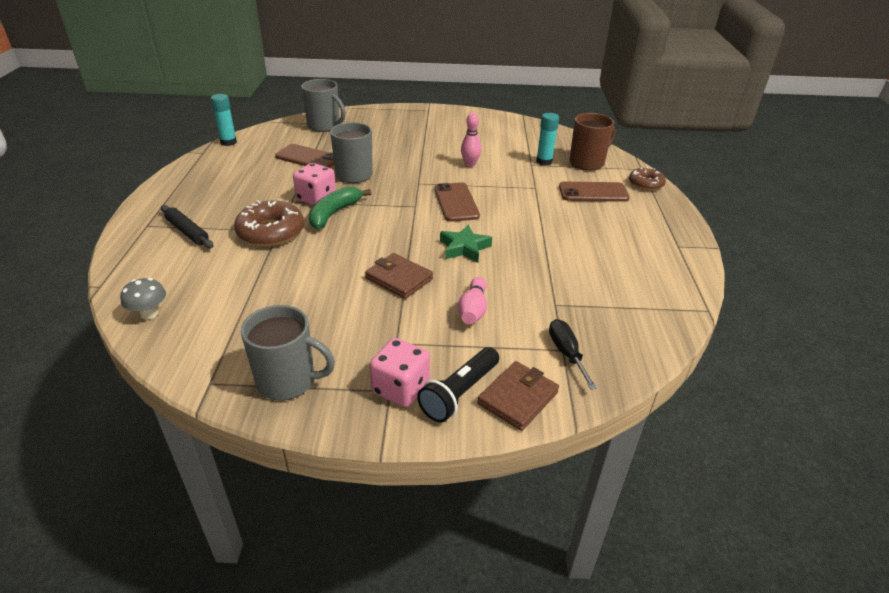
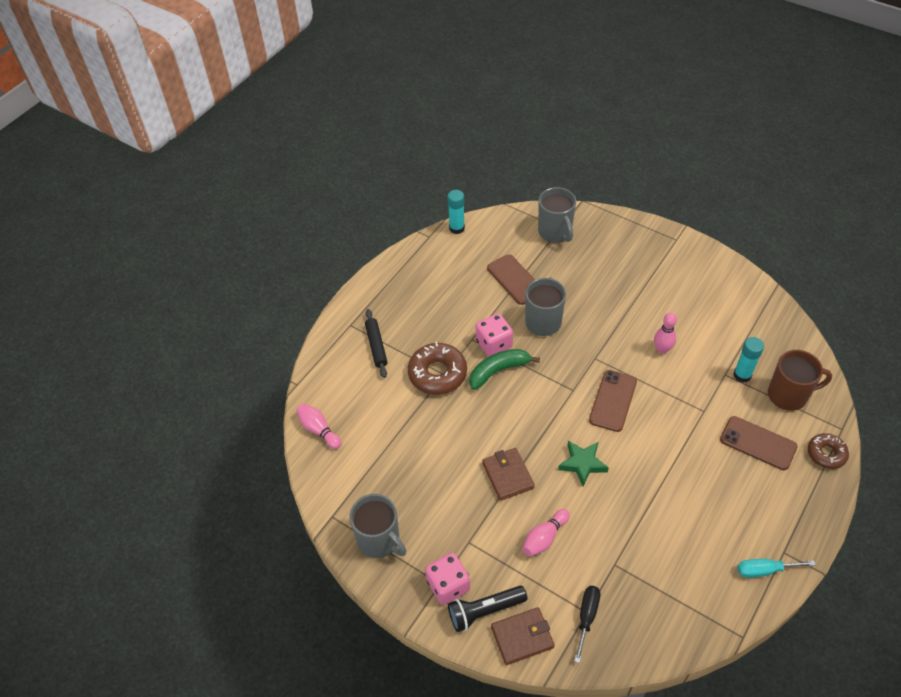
camera: 35 degrees right, 15 degrees up
(149, 314) = (319, 430): grey mushroom -> pink bowling pin
(677, 261) = (764, 570): none -> turquoise screwdriver

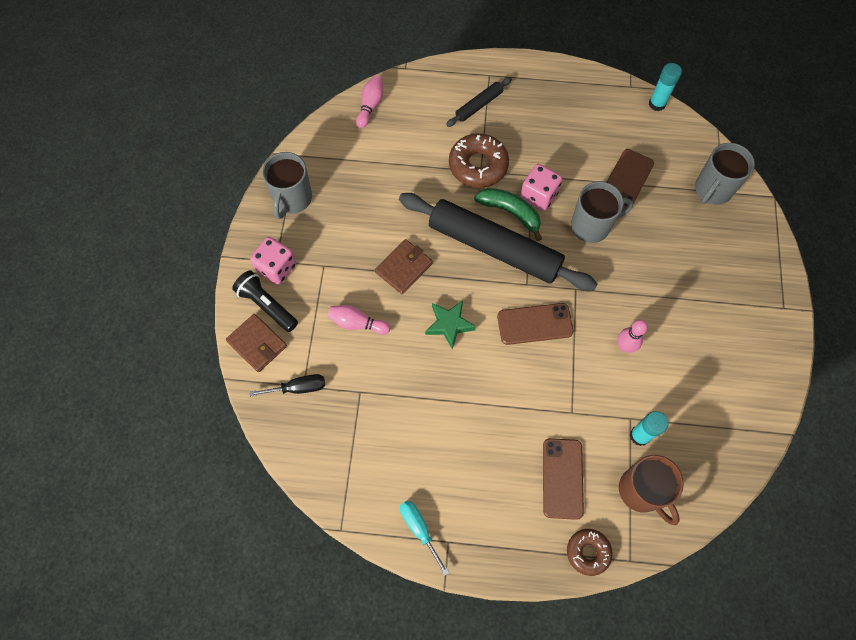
camera: 60 degrees right, 15 degrees up
(526, 397) = (494, 248): none -> black rolling pin

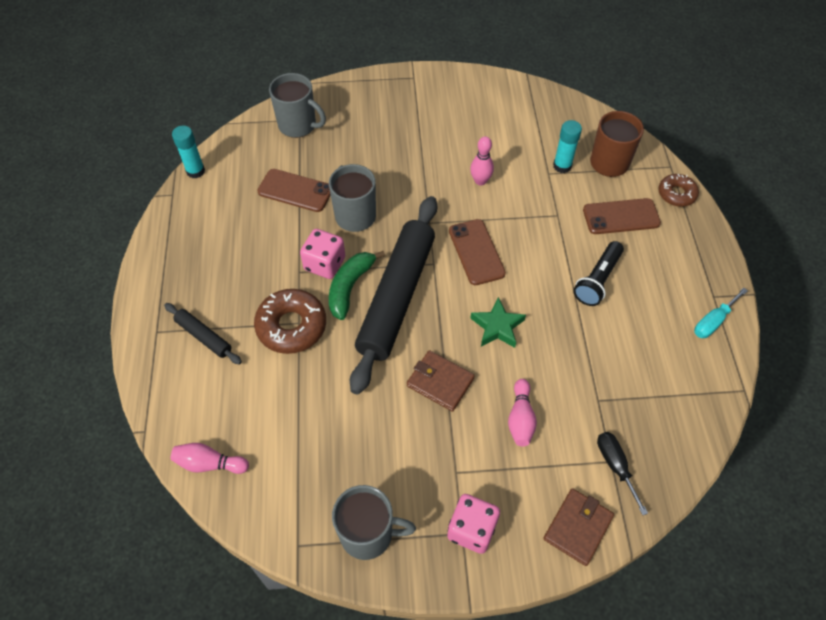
camera: 100 degrees left, 10 degrees down
(267, 305) = (525, 528): black flashlight -> black flashlight (597, 280)

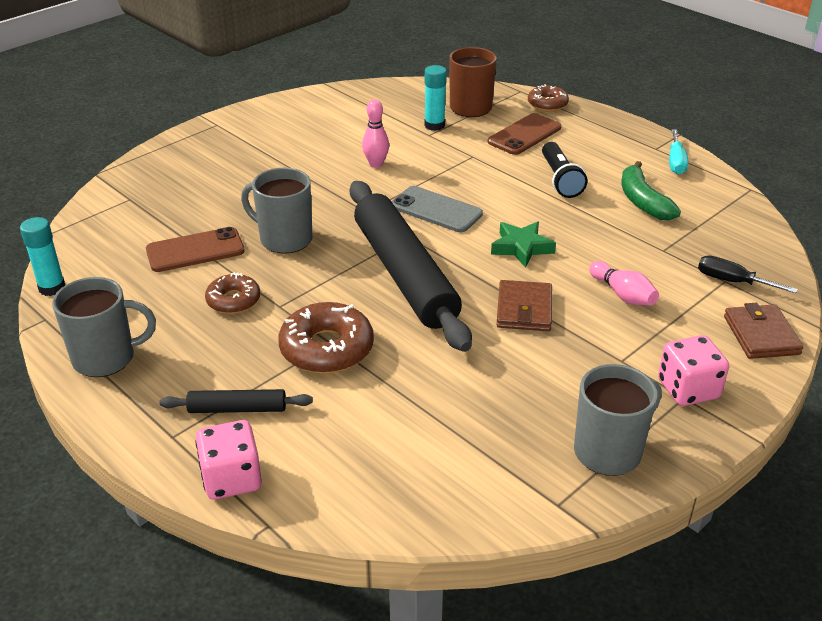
camera: 40 degrees left, 20 degrees down
(209, 463) = (381, 503): pink bowling pin -> none
(278, 249) = (233, 300): none -> brown donut
(298, 125) = (134, 203): grey mug -> grey mug (106, 358)
(324, 264) = (300, 287): pink dice -> pink dice (232, 479)
(350, 287) = (349, 290): green banana -> green banana (642, 201)
(440, 382) = (524, 309): brown wallet -> brown wallet turned 75 degrees counterclockwise
(476, 252) = (436, 210): brown phone -> grey phone

